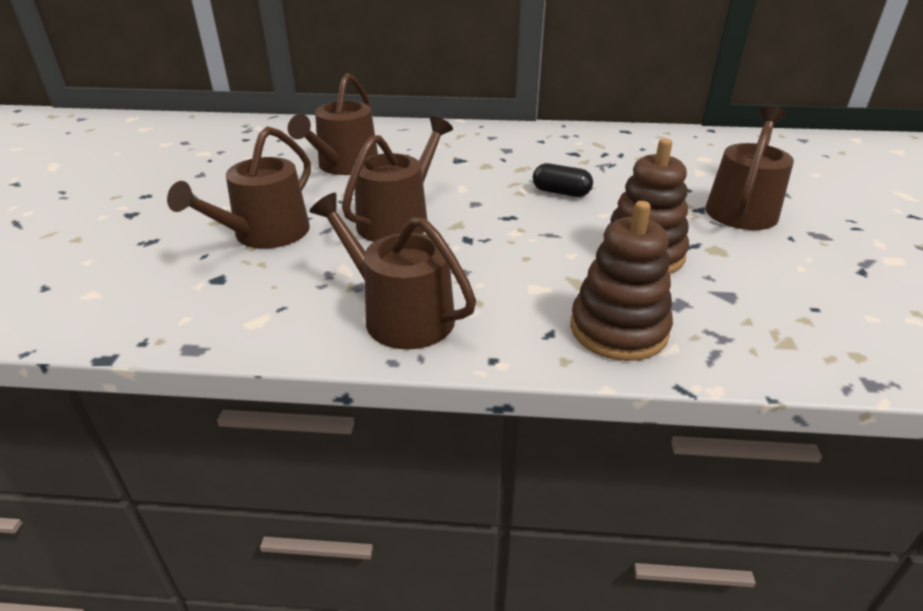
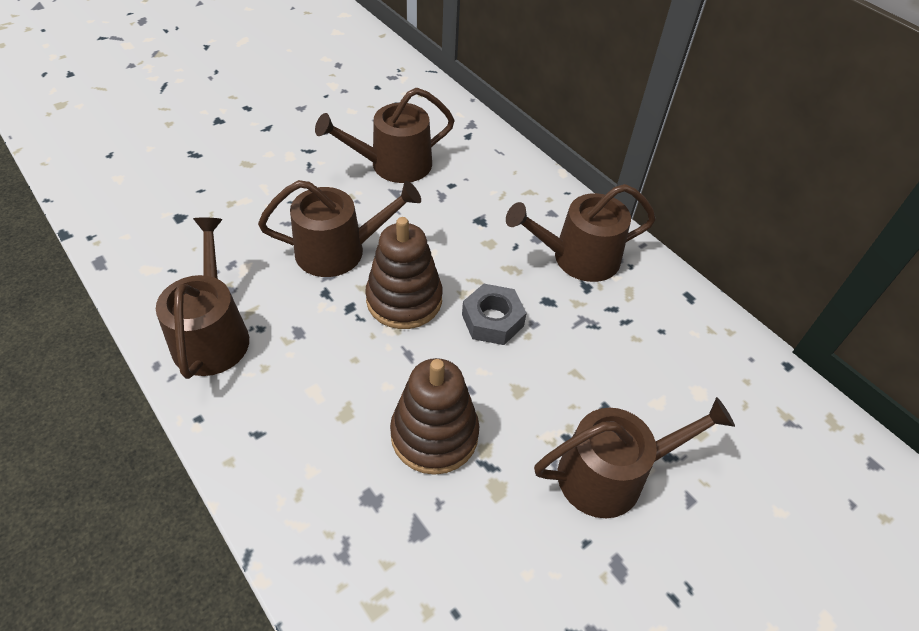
camera: 45 degrees right, 15 degrees up
(265, 234) = (252, 198): brown watering can -> brown watering can (578, 258)
(561, 192) = (492, 320): black capsule -> grey nut
(618, 329) = (297, 475): brown stacking toy -> brown stacking toy (404, 300)

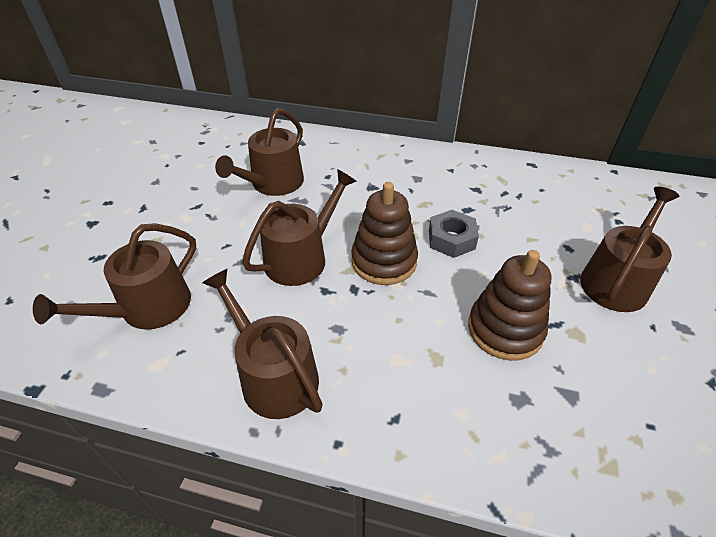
camera: 35 degrees left, 5 degrees down
(578, 258) = (453, 176): brown watering can -> brown watering can (148, 308)

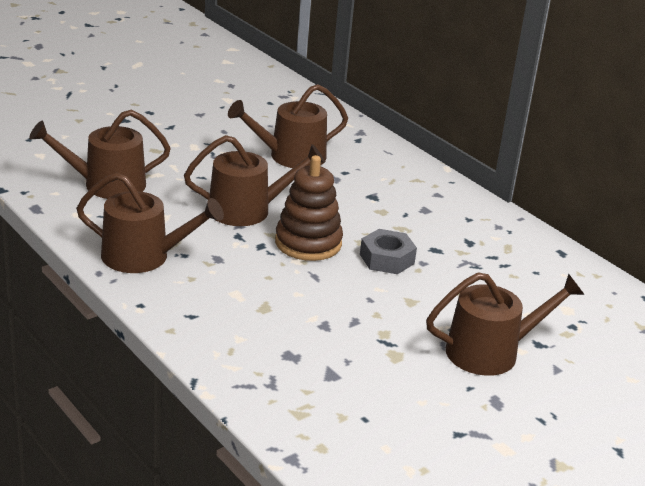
camera: 35 degrees right, 15 degrees down
(274, 375) = (143, 256): brown watering can -> brown watering can turned 105 degrees clockwise
(505, 329) = (341, 323): brown stacking toy -> none

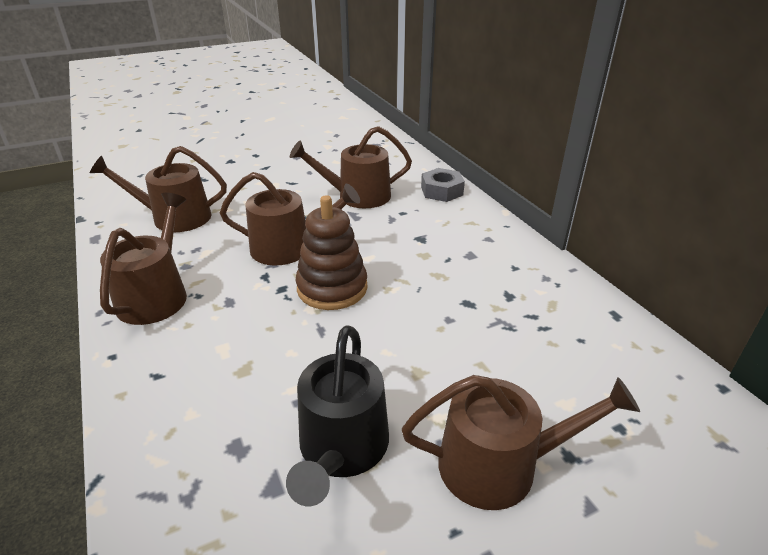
camera: 15 degrees right, 5 degrees up
(143, 256) = (156, 295): brown watering can -> brown watering can turned 105 degrees counterclockwise
(371, 351) = (341, 448): none -> black watering can
(386, 259) = (409, 312): grey nut -> grey nut (441, 191)

